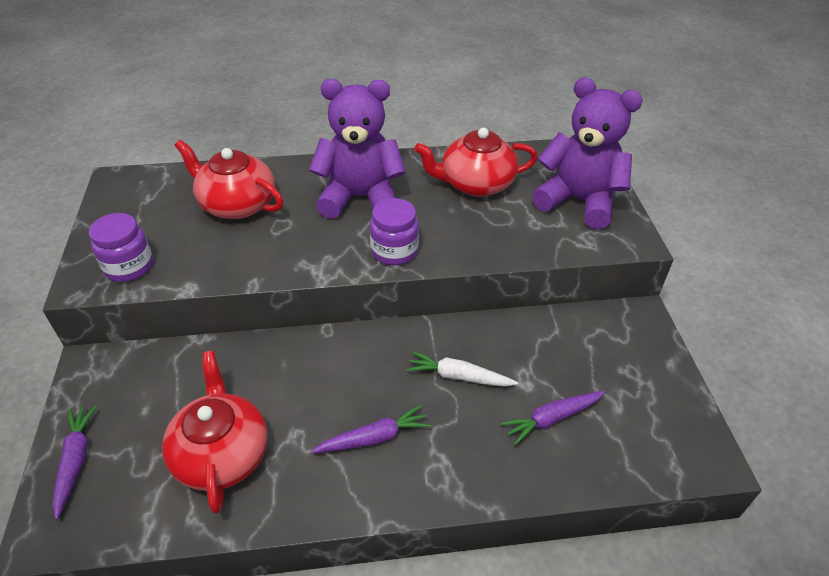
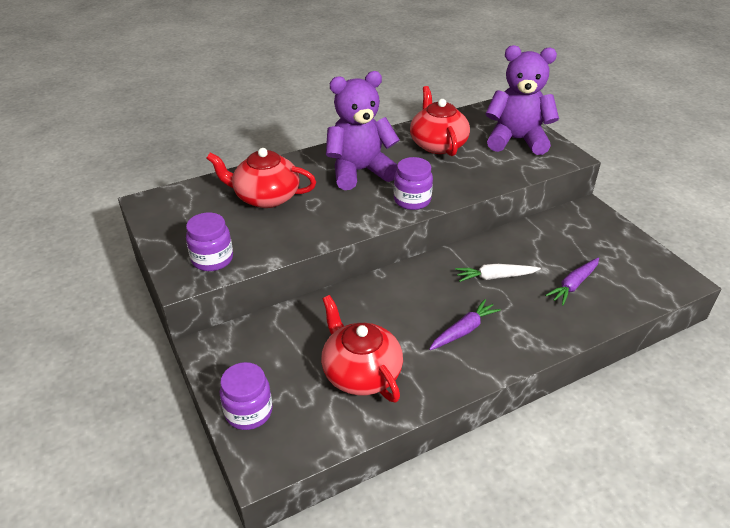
camera: 20 degrees left, 5 degrees down
(76, 461) = (249, 412): purple carrot -> purple jar
(475, 184) = (437, 144): red teapot -> red teapot turned 105 degrees clockwise

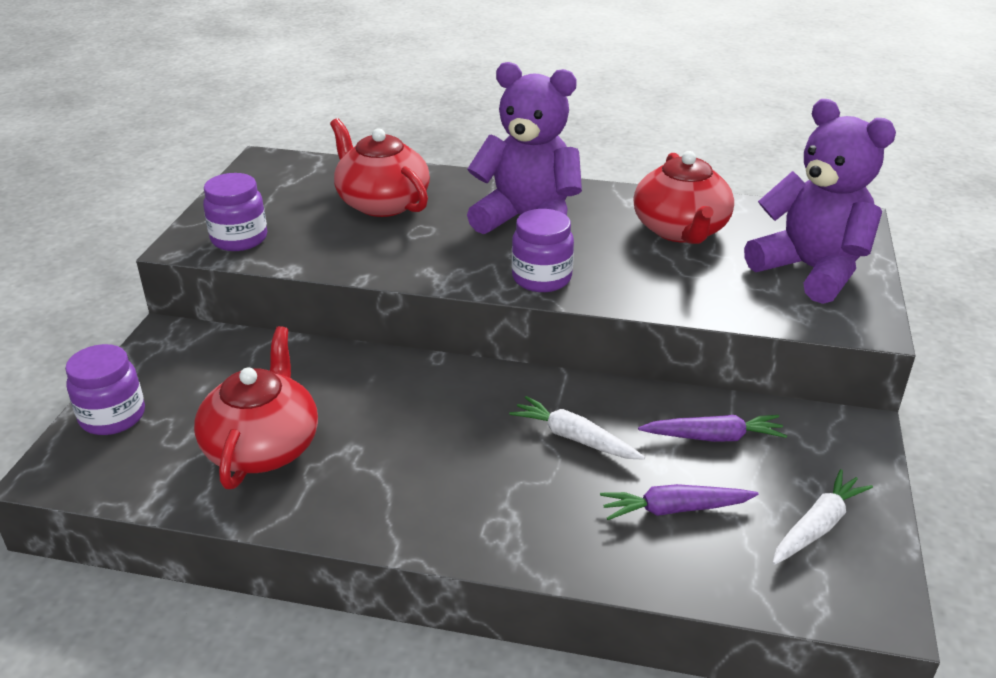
camera: 40 degrees right, 5 degrees down
(437, 144) = (680, 230): red teapot -> red teapot turned 150 degrees clockwise
(464, 330) = (440, 474): purple carrot -> purple carrot (713, 437)
(627, 260) = (817, 526): none -> white carrot

